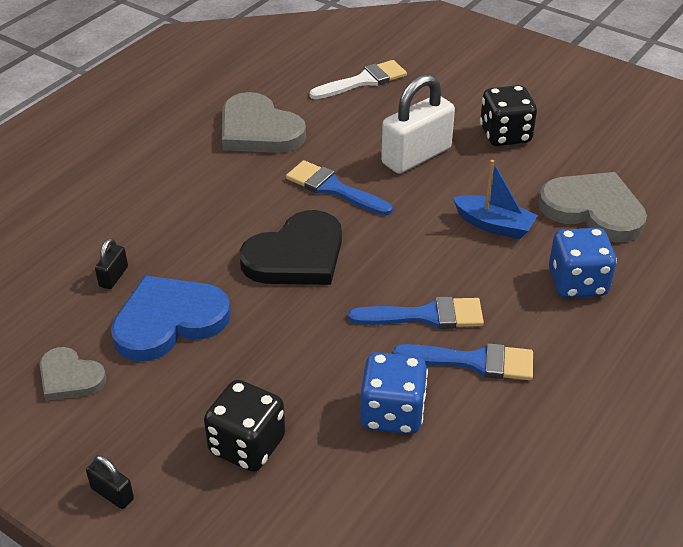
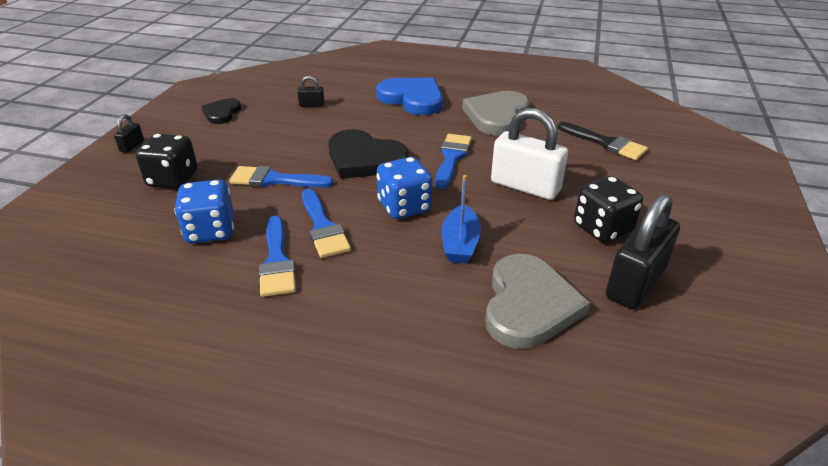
camera: 70 degrees right, 5 degrees down
(70, 377) = (222, 113): grey heart -> black heart
(169, 321) = (279, 130): blue heart -> blue heart (412, 99)
(303, 342) = (275, 180): none -> blue brush
(363, 81) = (605, 143): white brush -> black brush
(577, 283) = (406, 308): blue dice -> blue dice (404, 207)
(583, 145) = (635, 283): none -> black padlock

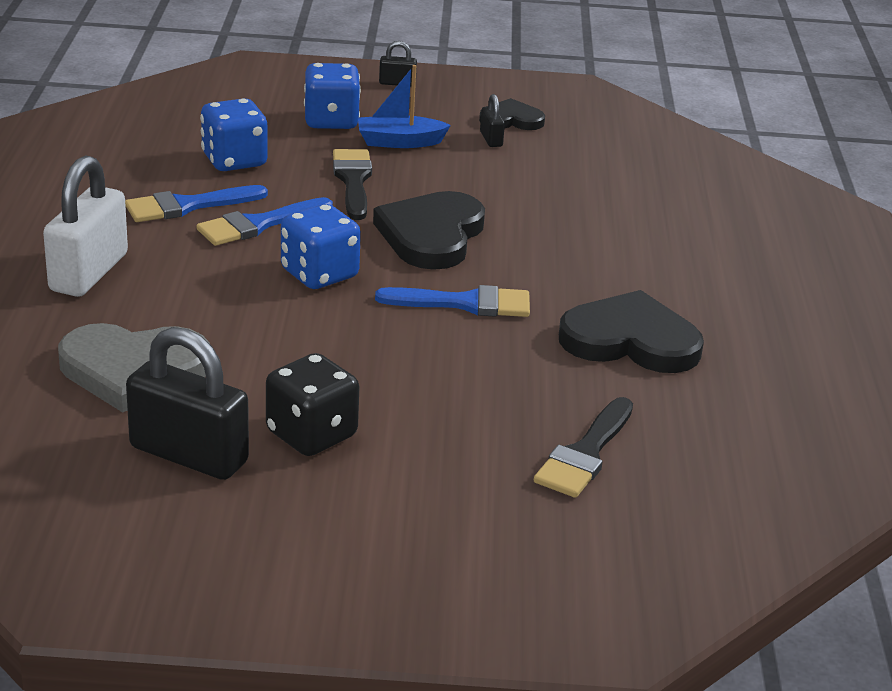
camera: 75 degrees right, 5 degrees down
(173, 179) = (331, 121): black dice -> blue dice
(275, 180) = (353, 181): blue brush -> black brush
(312, 105) = (575, 178): black padlock -> black padlock (491, 139)
(412, 99) = (648, 258): blue heart -> none
(460, 243) = (247, 319): blue boat -> blue boat (399, 142)
(497, 116) = (630, 340): grey heart -> black heart
(525, 186) = (405, 369): white padlock -> white padlock (89, 272)

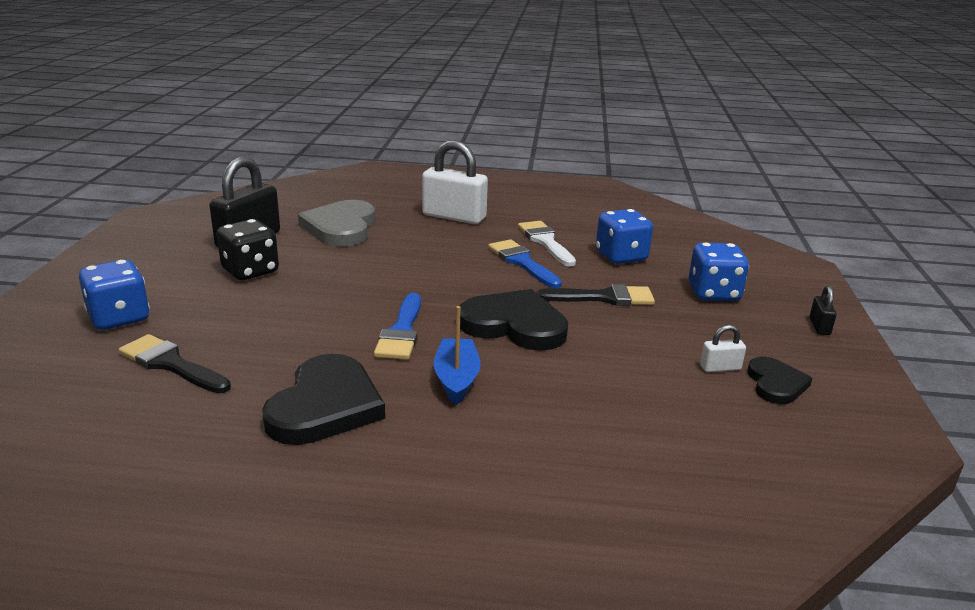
camera: 95 degrees right, 5 degrees down
(188, 206) = (545, 242): blue brush -> white brush
(319, 274) = (450, 280): blue dice -> blue dice (119, 318)
(399, 142) = (688, 321): blue boat -> blue boat (456, 379)
(491, 139) = (720, 368): black padlock -> white padlock

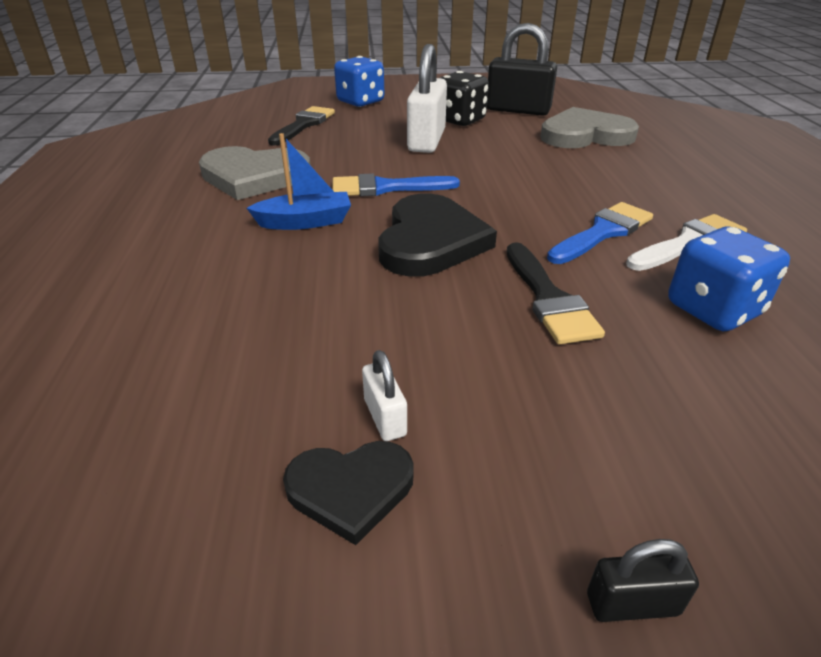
camera: 80 degrees right, 10 degrees up
(325, 406) = (254, 177): black heart -> grey heart
(454, 217) = (689, 180): white padlock -> white padlock (426, 141)
(713, 293) = (663, 420): blue dice -> none

